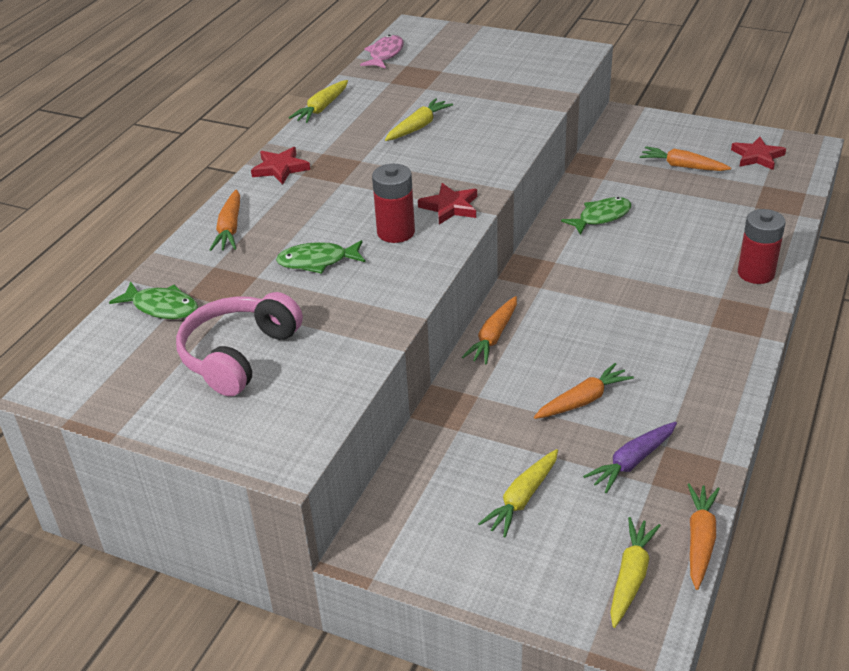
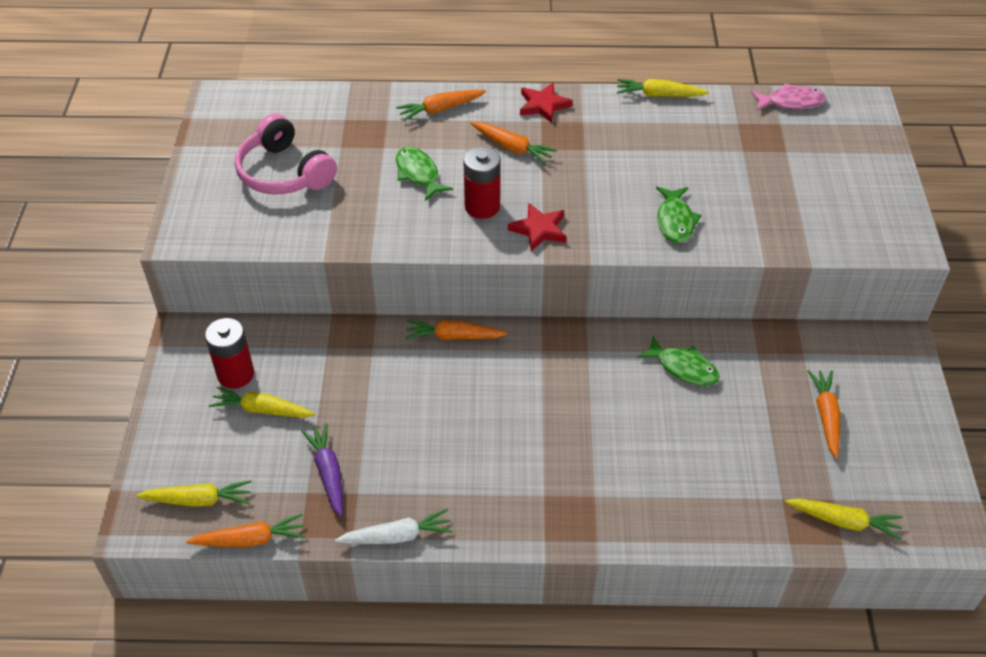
camera: 65 degrees right, 10 degrees up
(162, 307) = (325, 112): green fish -> green fish (675, 221)
(239, 355) = (284, 172): pink headphones -> pink headphones turned 135 degrees counterclockwise
(418, 127) = (665, 168): yellow carrot -> yellow carrot (843, 521)
(582, 400) = (394, 420): orange carrot -> orange carrot (512, 147)
(632, 462) = (328, 473): purple carrot -> purple carrot turned 45 degrees clockwise
(728, 428) = (397, 536): none -> white carrot
(756, 273) = (652, 519): red battery -> red battery (235, 374)
(757, 156) = (894, 483): red star -> none

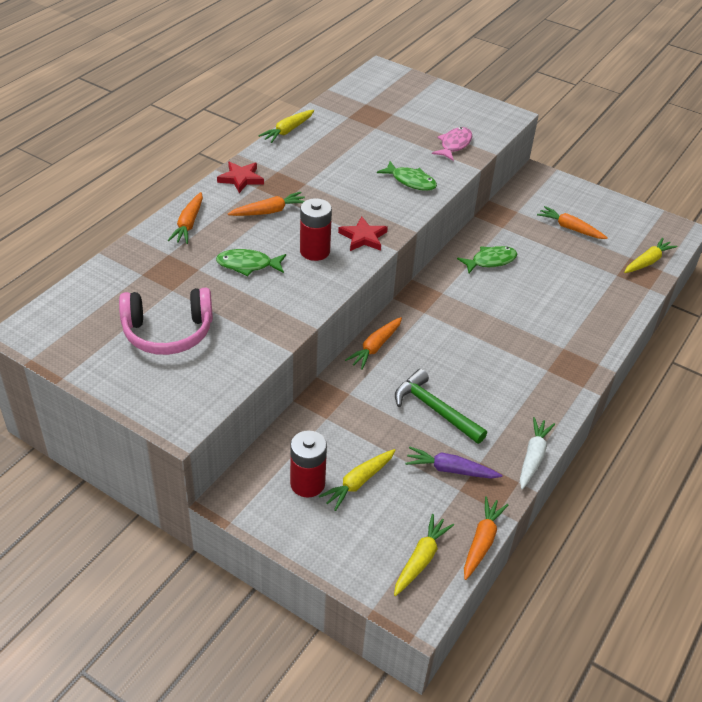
camera: 60 degrees left, 5 degrees down
(403, 423) = (434, 409): none -> green hammer
(791, 102) = (351, 90): pink fish -> pink fish (454, 145)

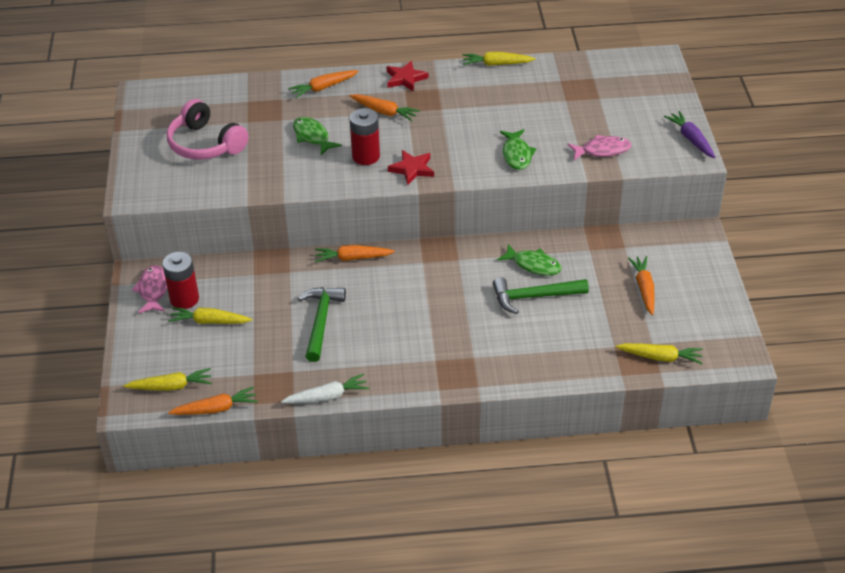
camera: 55 degrees right, 0 degrees up
(269, 500) = (153, 290): none -> pink fish
(450, 470) = (268, 360): purple carrot -> purple carrot (691, 139)
(526, 281) = (534, 297): none -> green hammer

